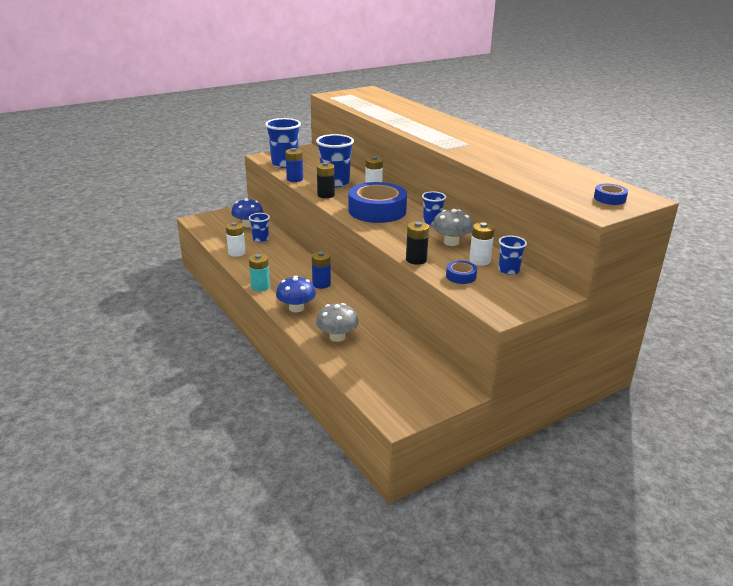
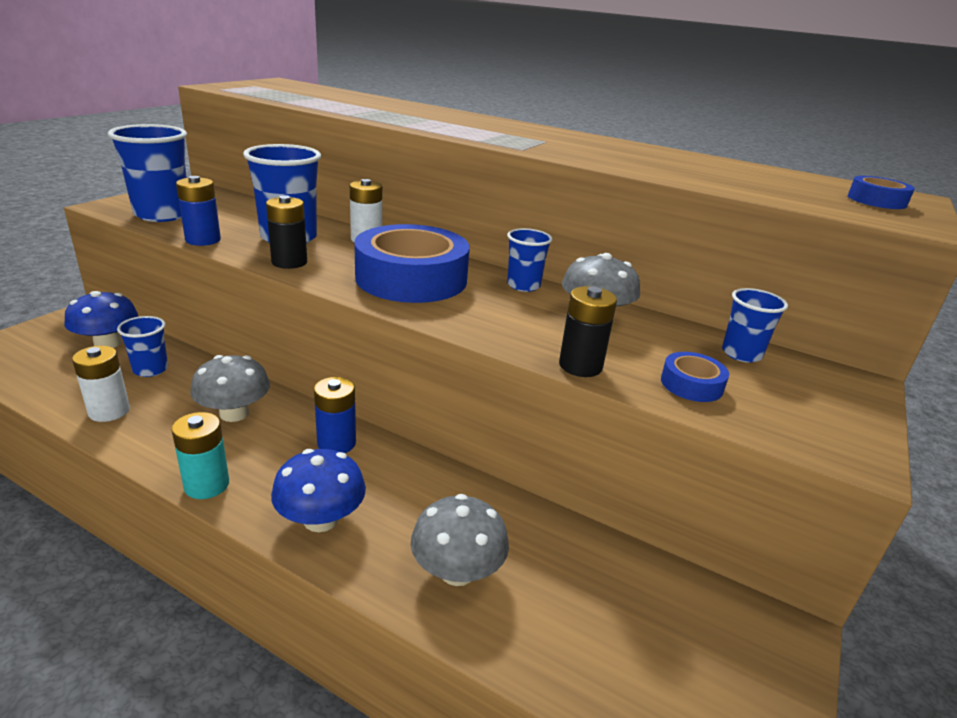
camera: 30 degrees left, 0 degrees up
(285, 263) = (234, 413): none -> grey mushroom
(479, 260) = (678, 344): white battery -> none

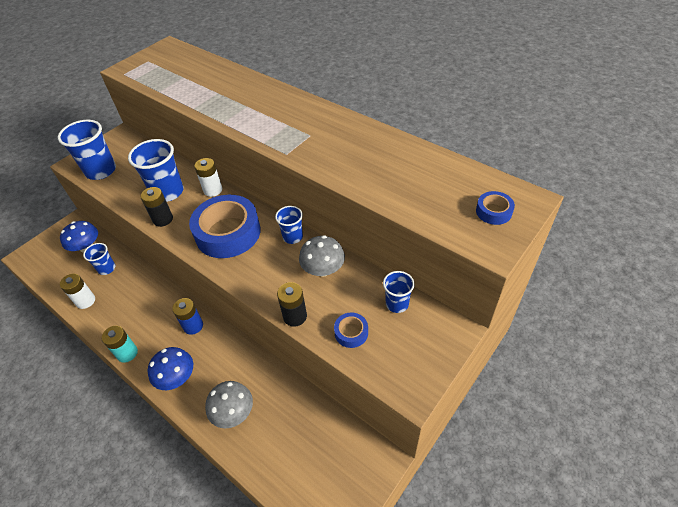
camera: 15 degrees right, 20 degrees up
(203, 240) = (120, 198): blue battery -> none
(234, 413) = (145, 303): grey mushroom -> none

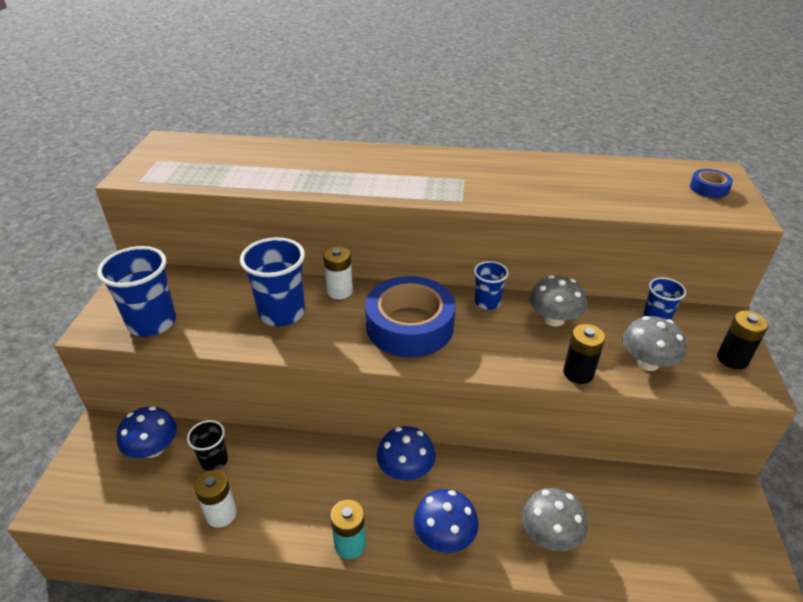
camera: 35 degrees left, 10 degrees down
(107, 268) = (214, 460): blue cup -> black cup
(163, 219) = (310, 343): black battery -> black battery (732, 359)
(193, 326) = (406, 469): blue battery -> blue mushroom
(351, 332) = (647, 362): blue tape -> grey mushroom

